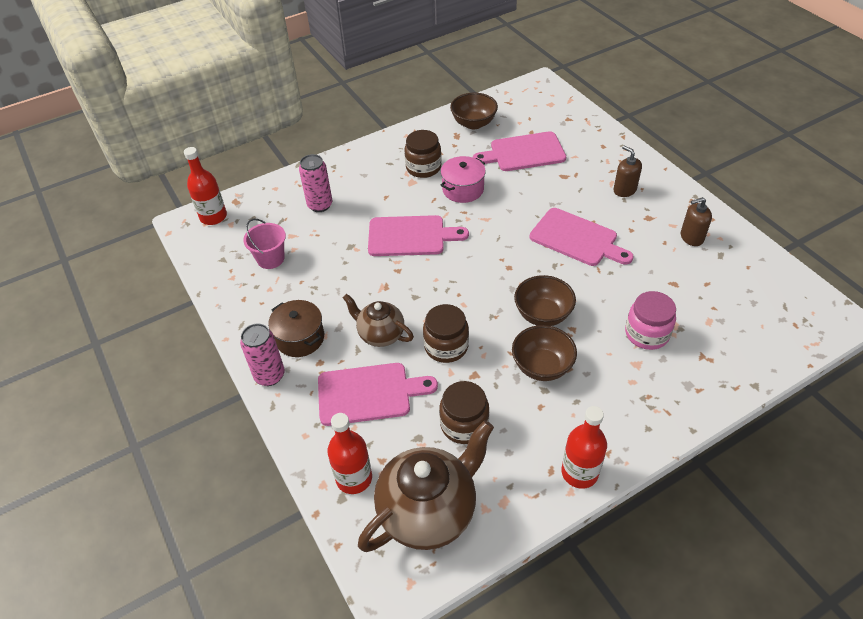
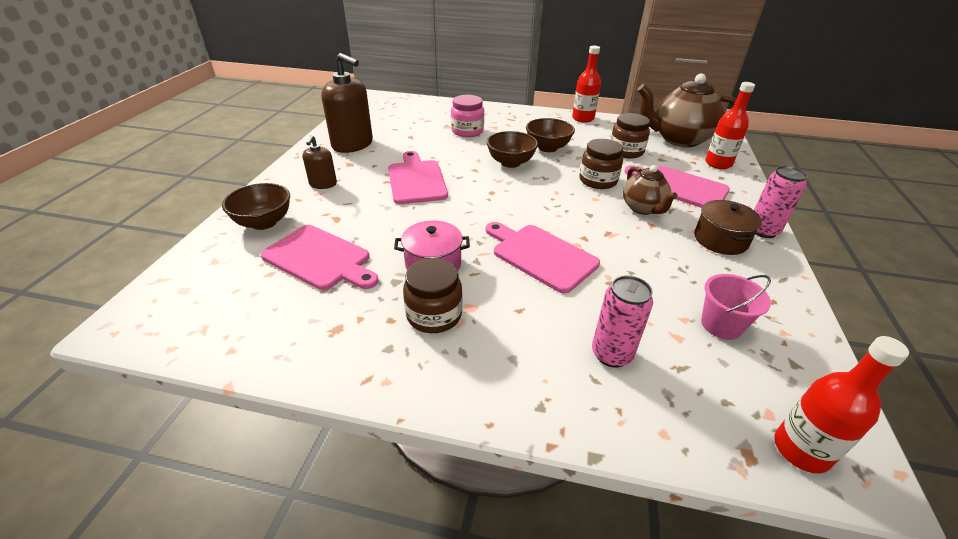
camera: 140 degrees left, 10 degrees down
(473, 123) = (291, 331): brown bowl -> brown bowl (264, 222)
(691, 237) = (352, 144): brown soap dispenser -> brown soap dispenser, size x1.89

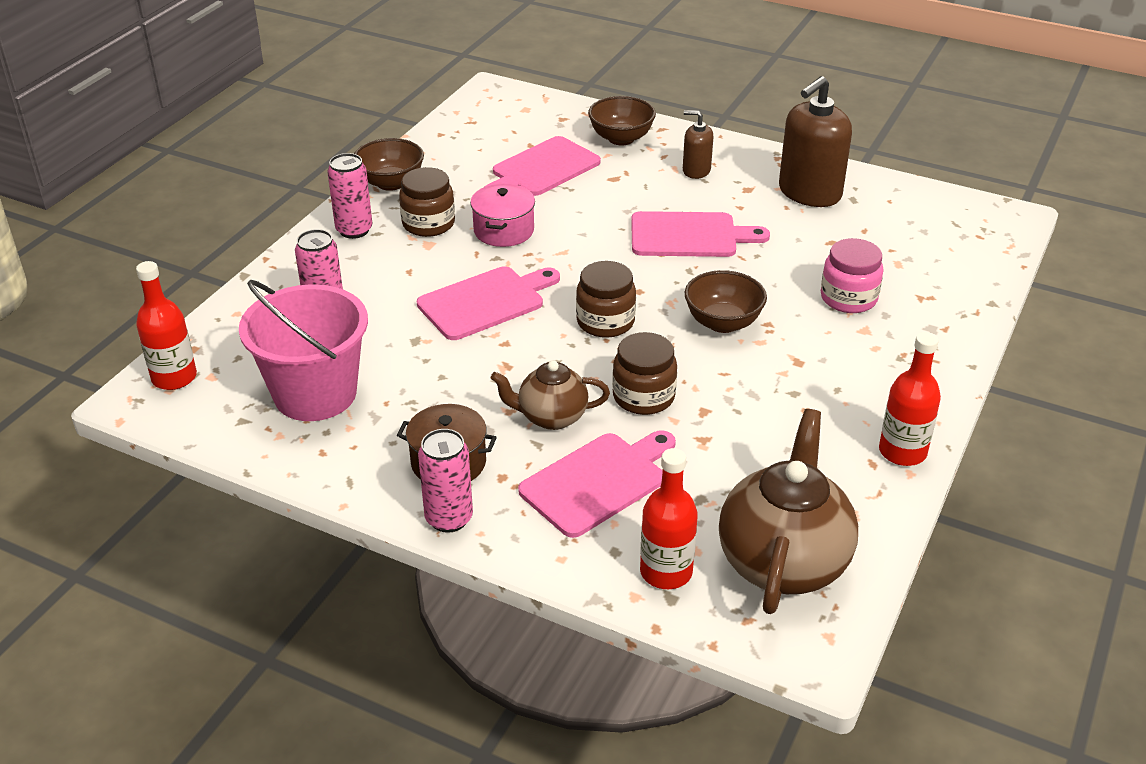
camera: 105 degrees right, 0 degrees up
(462, 373) = (354, 230): none -> pink can
(547, 148) = (770, 372): brown bowl -> brown bowl (391, 183)
(626, 151) = (740, 463): brown jar -> brown jar (605, 322)
(721, 325) = (315, 394): pink bucket -> pink bucket, size x1.90

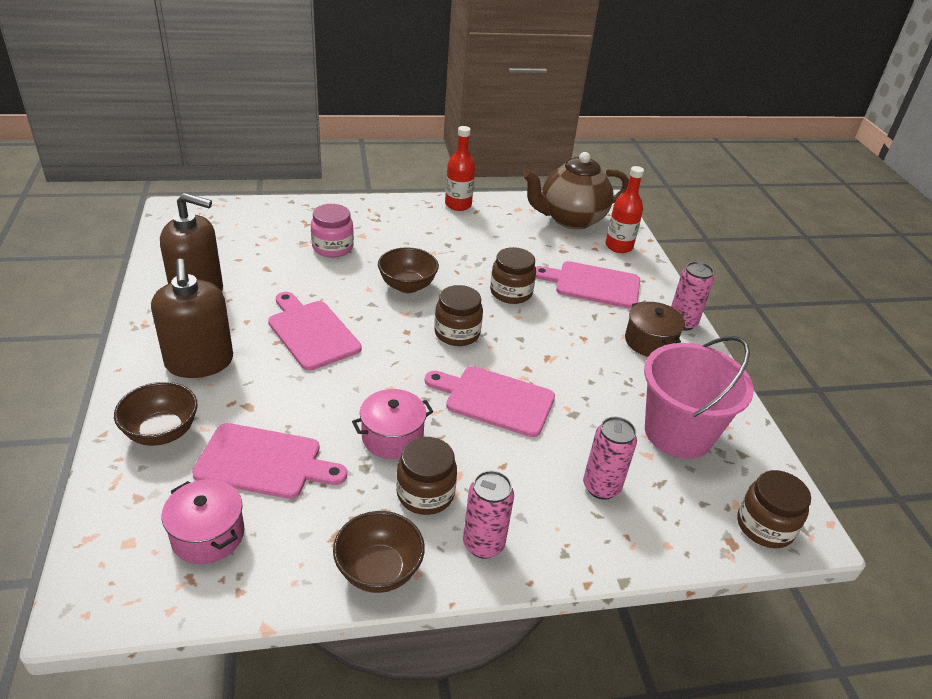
camera: 130 degrees left, 0 degrees up
(174, 377) = (764, 526): red bottle -> brown jar
(499, 134) = (208, 535): none -> pink pot
(551, 417) = (568, 319): brown teapot -> none
(696, 170) = (199, 362): brown soap dispenser -> brown soap dispenser, size x1.89

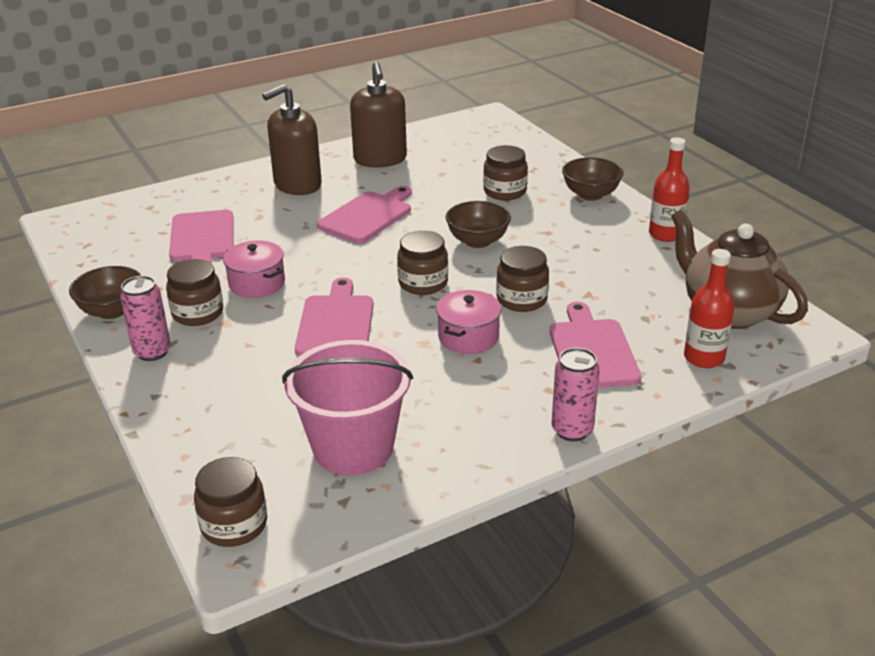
camera: 75 degrees right, 5 degrees down
(162, 432) = (214, 195): brown bowl -> brown bowl (590, 195)
(208, 535) = (125, 239): pink pot -> pink pot (468, 337)
(332, 247) = (505, 191): pink jar -> brown jar
(601, 487) = (245, 405): pink can -> none
(650, 342) = (509, 408): brown pot -> none

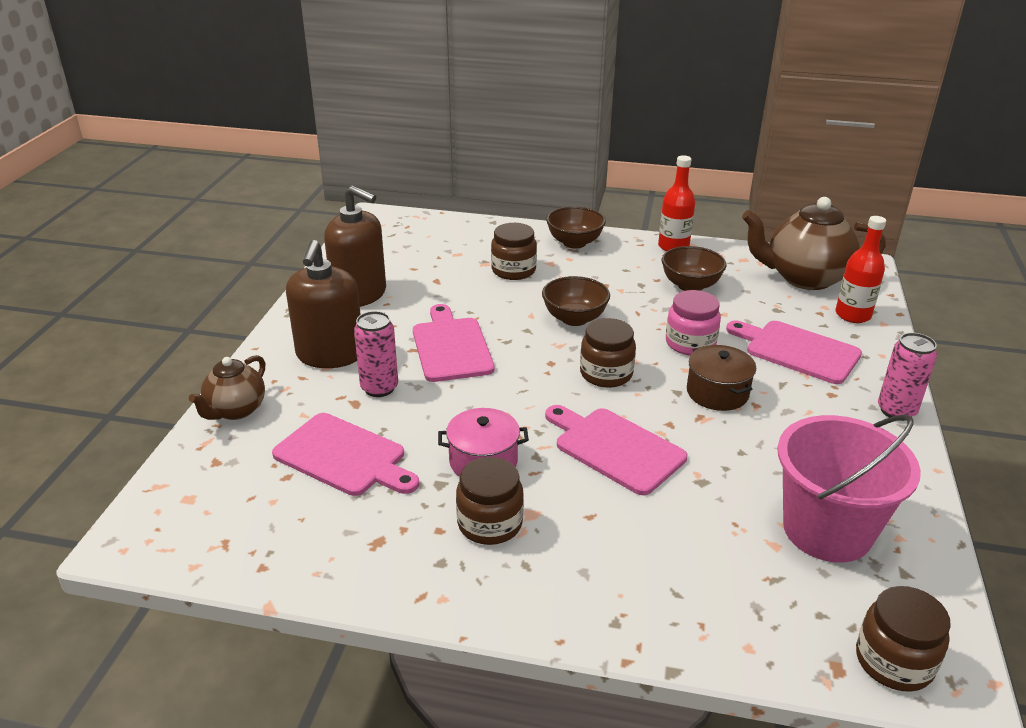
camera: 50 degrees left, 0 degrees up
(112, 311) = (404, 584): brown bowl -> brown bowl (690, 285)
(152, 352) = (527, 588): pink can -> pink can (379, 388)
(202, 188) = (235, 410): none -> brown teapot
(468, 337) = (717, 393): pink pot -> brown pot
(521, 299) = (690, 343): brown jar -> pink jar

